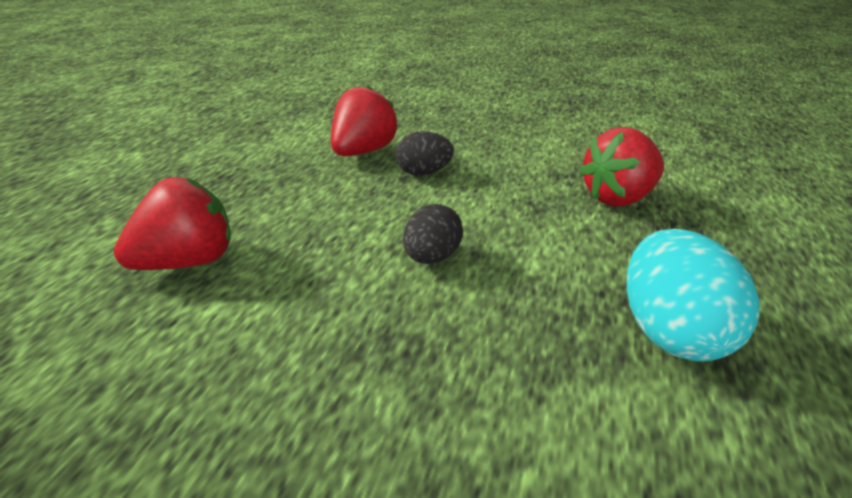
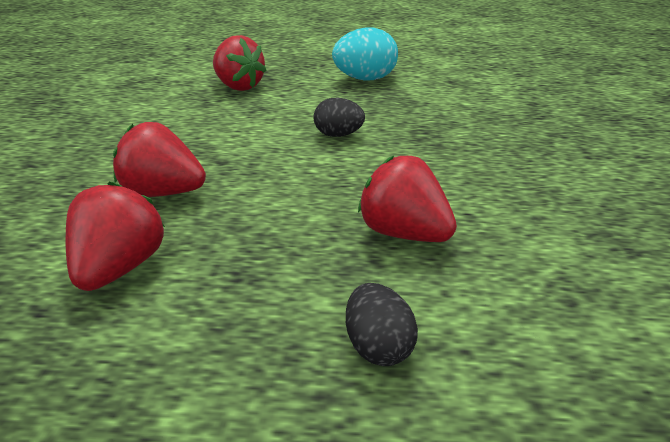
camera: 105 degrees left, 0 degrees up
(276, 139) = (121, 267): none -> red strawberry
(424, 173) = (211, 153): black egg -> black egg (377, 345)

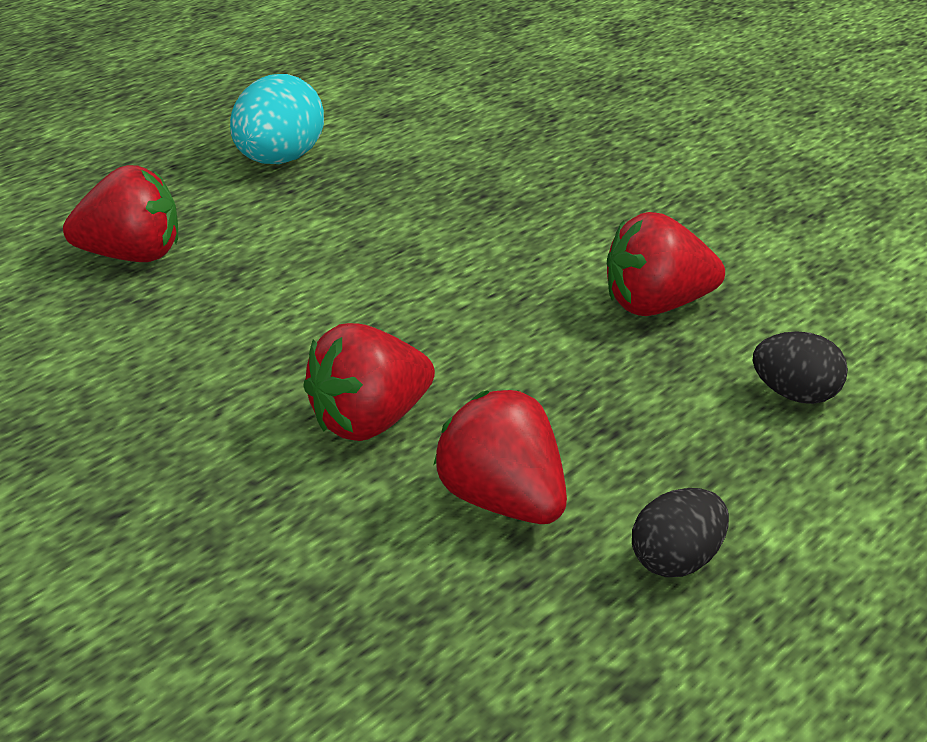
camera: 50 degrees left, 0 degrees up
(338, 135) = (405, 248): black egg -> black egg (677, 561)

